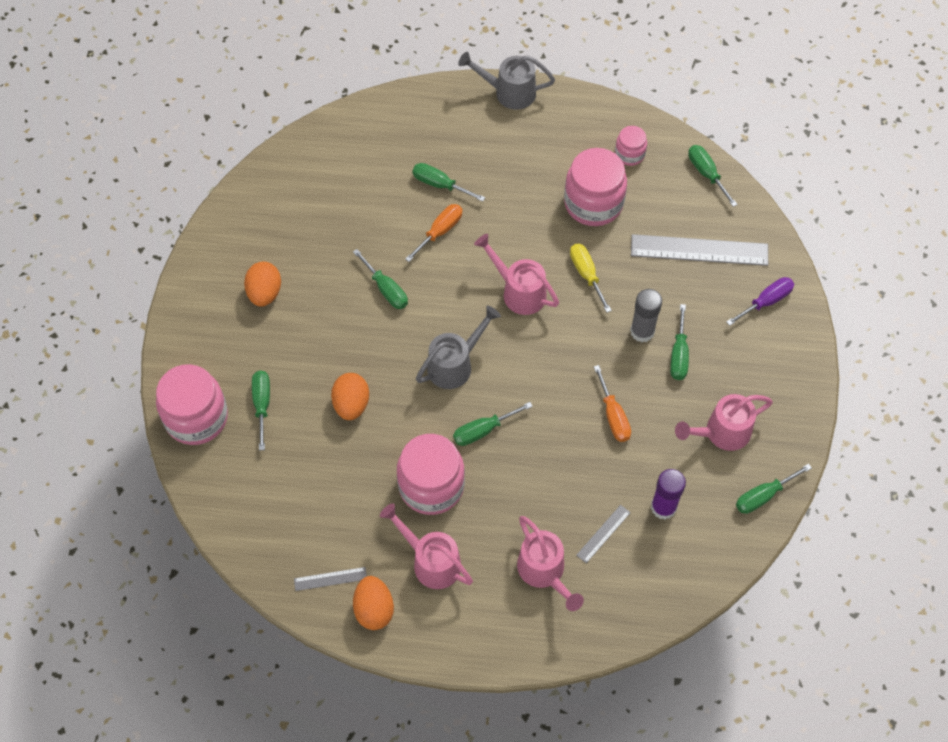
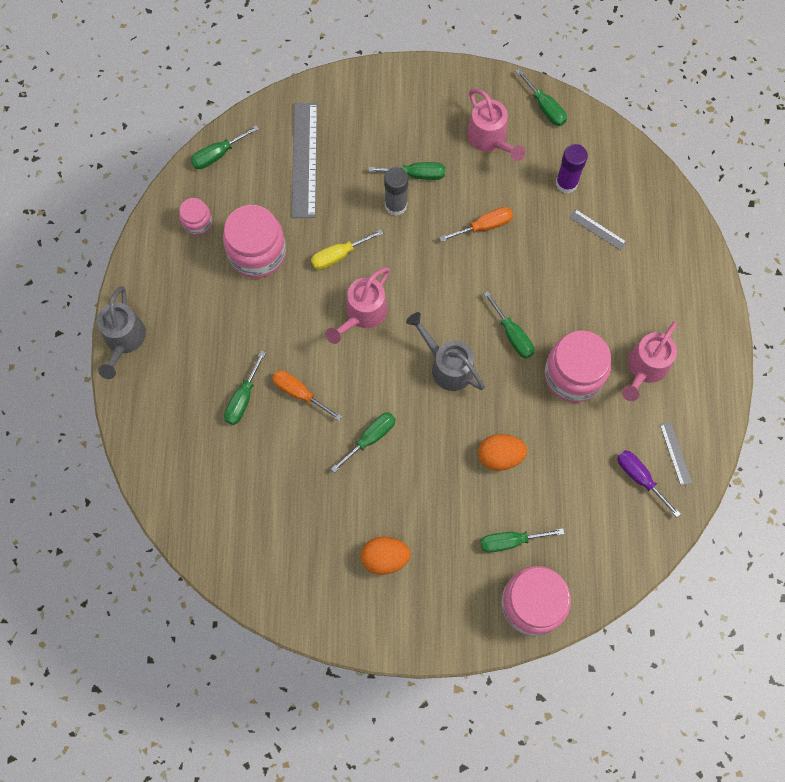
camera: 95 degrees left, 10 degrees up
(374, 609) = (697, 412): orange egg -> none
(544, 572) = (640, 274): pink watering can -> none
(766, 301) = (355, 104): purple screwdriver -> purple screwdriver (639, 478)

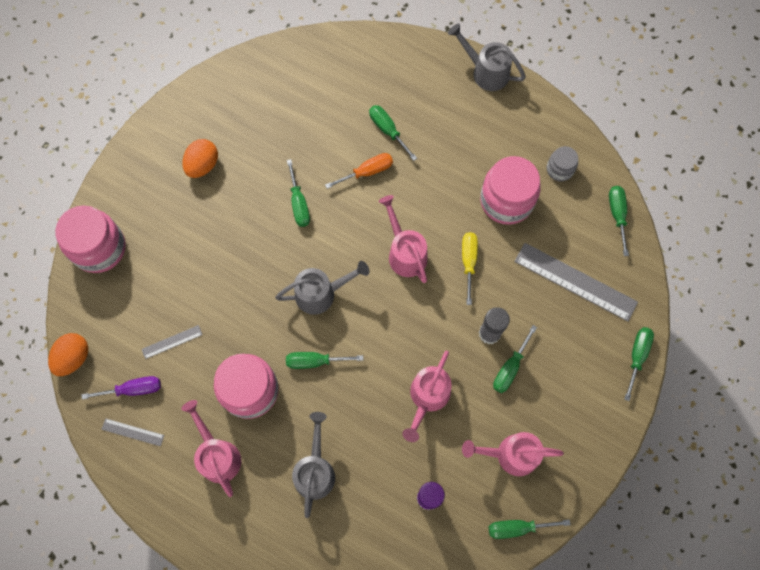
camera: 120 degrees right, 0 degrees up
(197, 223) = (559, 169): pink jar -> grey jar
(484, 226) = (427, 397): orange screwdriver -> pink watering can
(500, 456) = (222, 291): orange egg -> orange egg (73, 358)
(510, 541) = (154, 260): green screwdriver -> green screwdriver (637, 356)
(597, 229) = (366, 497): grey ruler -> grey ruler (172, 342)
(603, 281) = (315, 470): none -> grey watering can

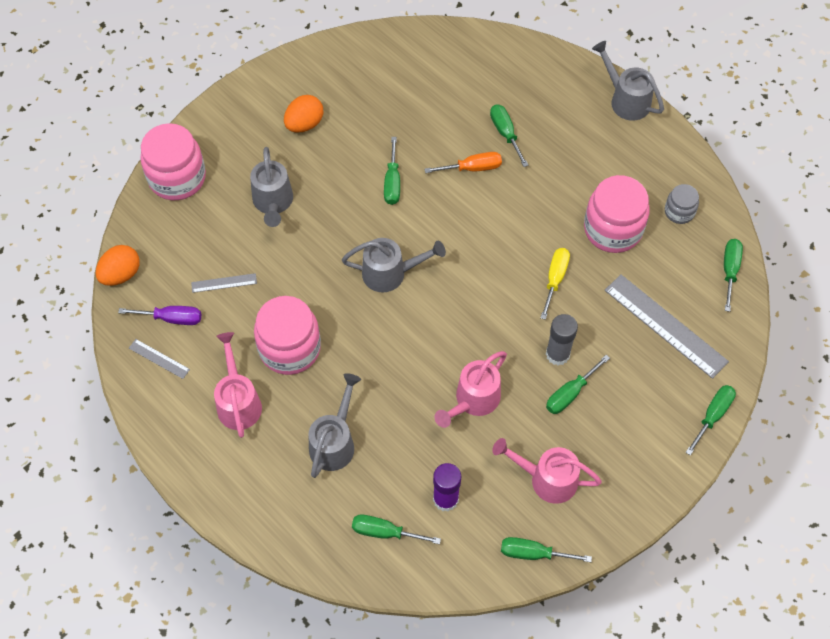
camera: 15 degrees right, 10 degrees down
(195, 251) = (273, 203): none -> grey watering can
(315, 361) = (365, 337): green screwdriver -> green screwdriver (385, 532)
(405, 252) = (490, 254): pink watering can -> none

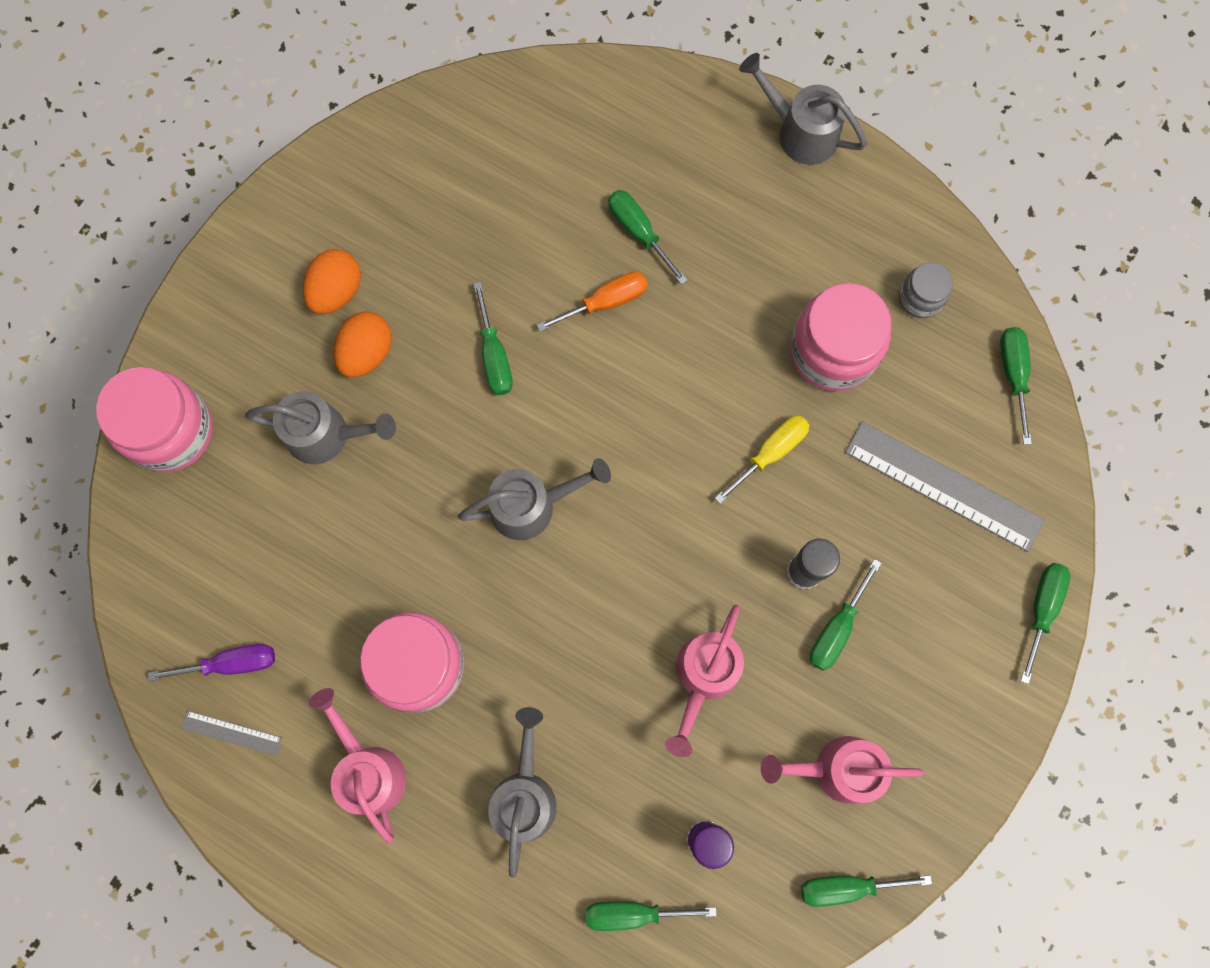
camera: 15 degrees left, 15 degrees up
(121, 274) = (134, 612): orange egg -> orange egg (366, 352)
(224, 283) = (292, 585): grey ruler -> none
(273, 203) = (327, 435): grey watering can -> grey watering can turned 60 degrees counterclockwise
(555, 279) = (770, 453): yellow screwdriver -> yellow screwdriver turned 45 degrees clockwise

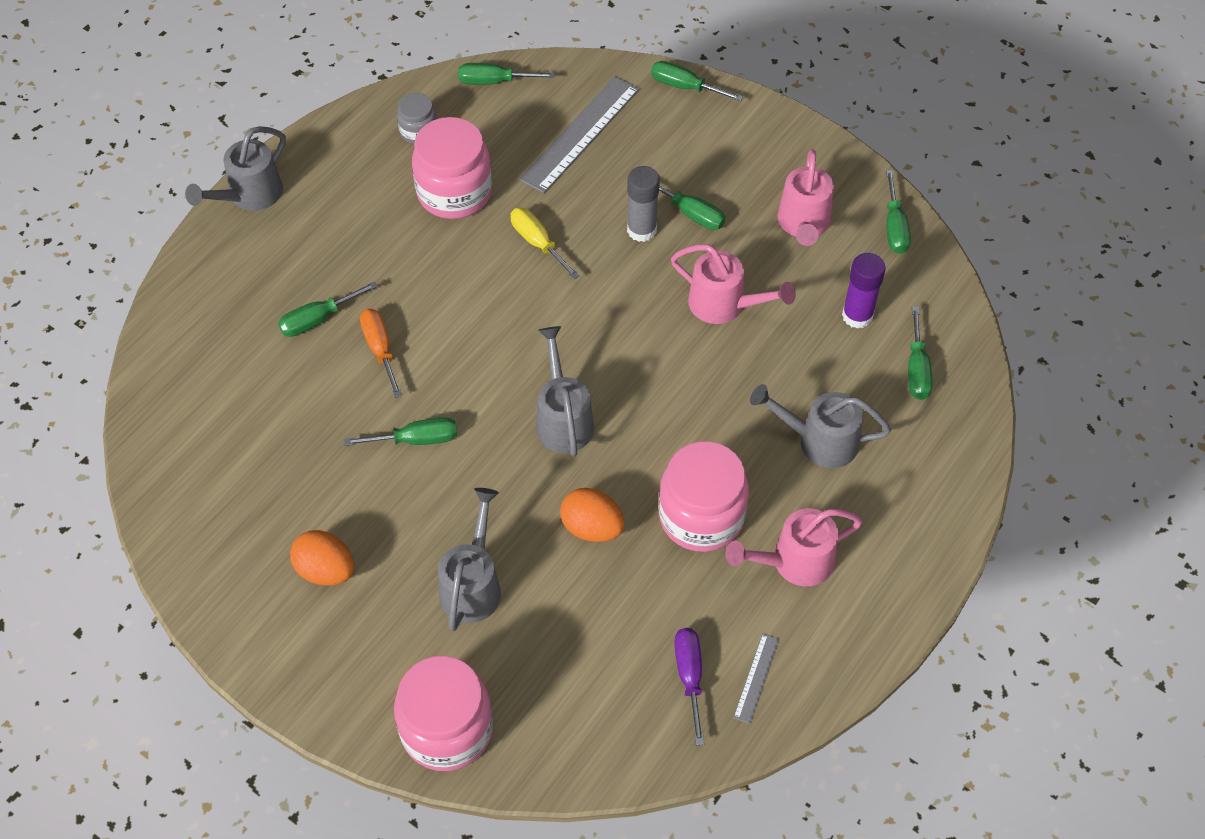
camera: 85 degrees left, 20 degrees down
(366, 352) = (394, 546): orange egg -> orange egg (592, 528)

